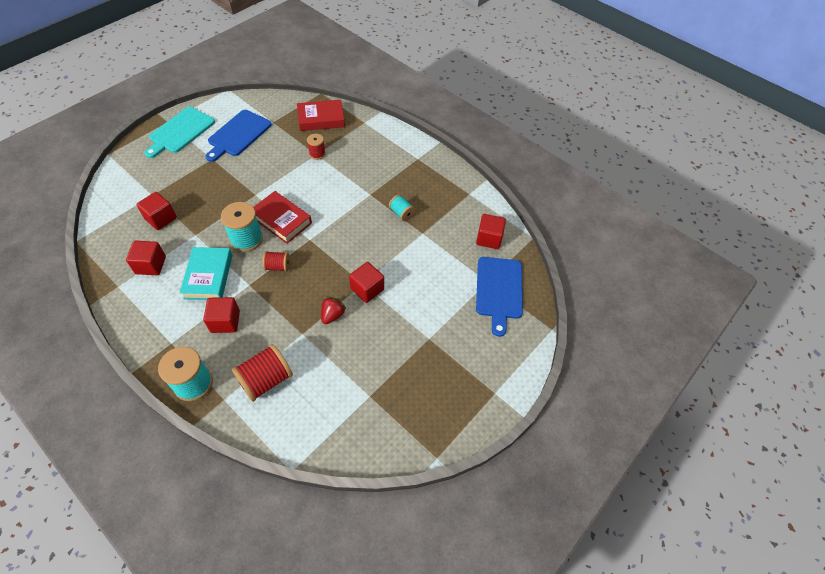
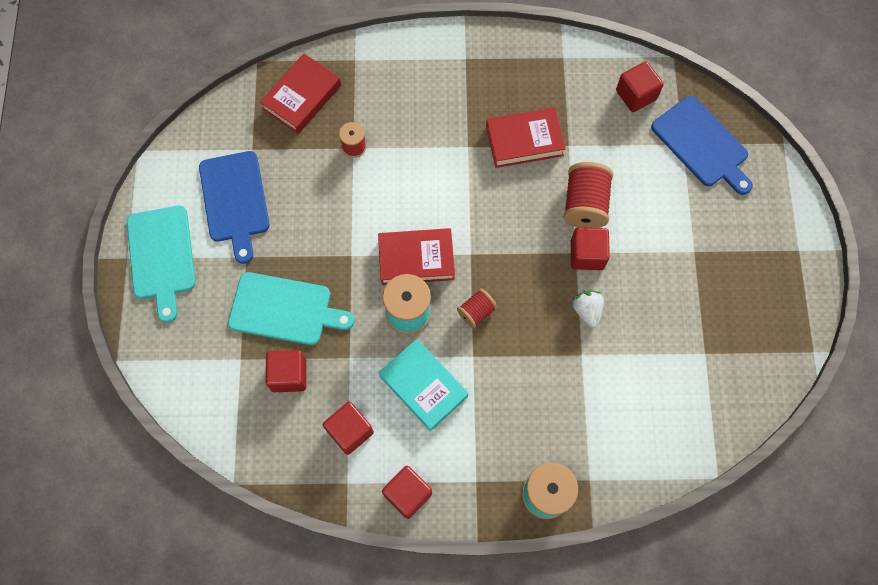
camera: 40 degrees left, 15 degrees up
(197, 191) = (284, 309): none -> turquoise cutting board
(225, 321) = (498, 413): red cube -> red cube (407, 494)
(266, 380) = (603, 427): red spool -> red spool (585, 204)
(332, 315) = (587, 311): red strawberry -> white strawberry
(401, 213) = (524, 141): turquoise spool -> red book

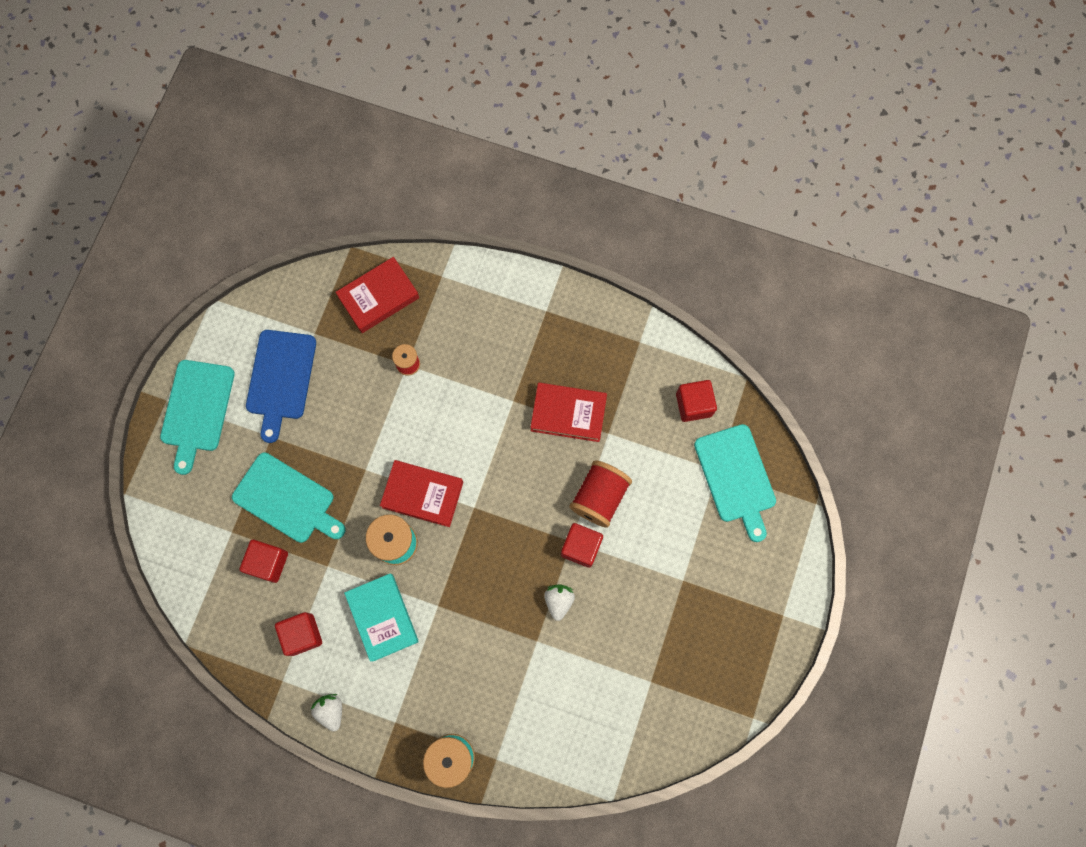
camera: 20 degrees right, 5 degrees up
(407, 494) = (331, 711): red cube -> white strawberry
(476, 312) = (457, 565): red spool -> none
(702, 144) = (736, 477): blue cutting board -> turquoise cutting board

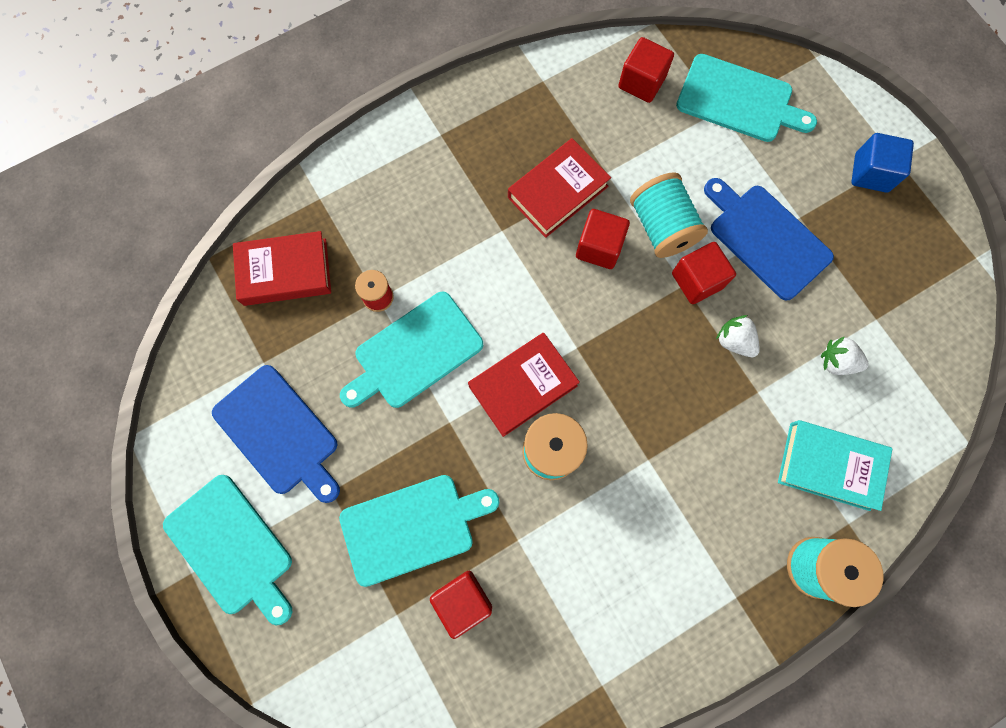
camera: 50 degrees left, 0 degrees up
(302, 634) = (569, 624): red cube -> red cube (599, 247)
(331, 711) = (674, 657): white strawberry -> white strawberry (836, 362)
(378, 297) = (285, 272): red book -> red book turned 75 degrees clockwise
(382, 617) = (617, 525): turquoise book -> turquoise book (829, 466)
(391, 414) = (415, 353): none -> turquoise cutting board
(599, 497) = (662, 227): red spool -> turquoise spool
(648, 569) = (766, 239): none -> blue cutting board
(757, 604) = (871, 173): none -> blue cube

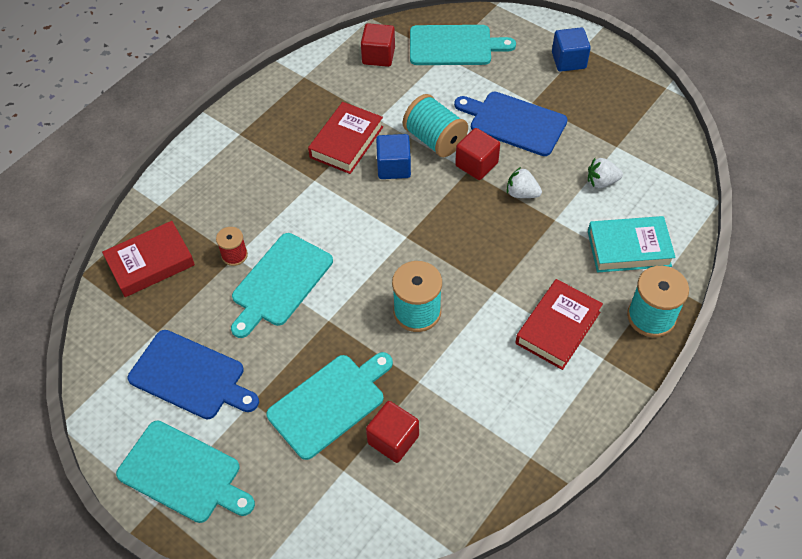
camera: 20 degrees left, 20 degrees down
(523, 386) = (376, 276): red book -> red book (558, 328)
(599, 247) = (394, 167): red cube -> blue cube

